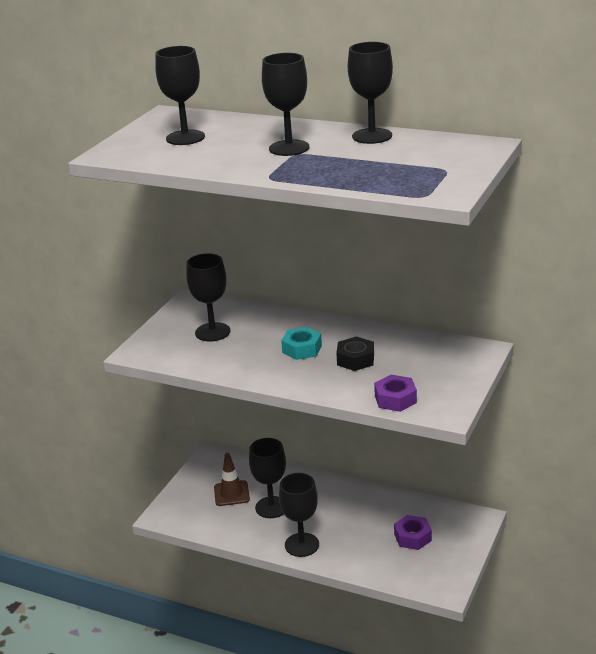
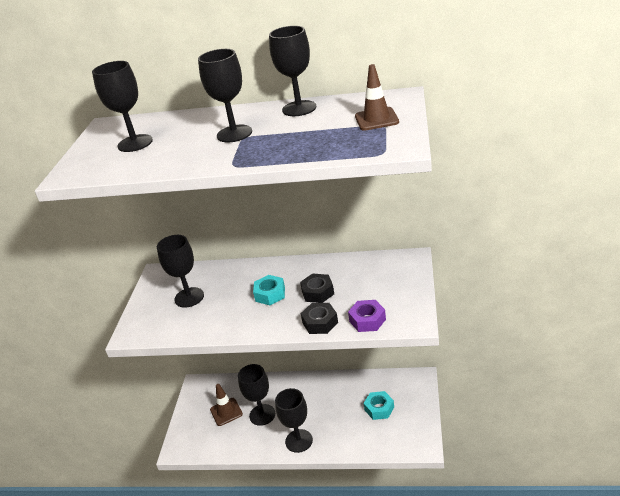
camera: 15 degrees left, 5 degrees up
(341, 389) = (320, 322): none -> black nut
(412, 537) = (379, 408): purple nut -> turquoise nut
(444, 162) = (376, 119): none -> brown traffic cone

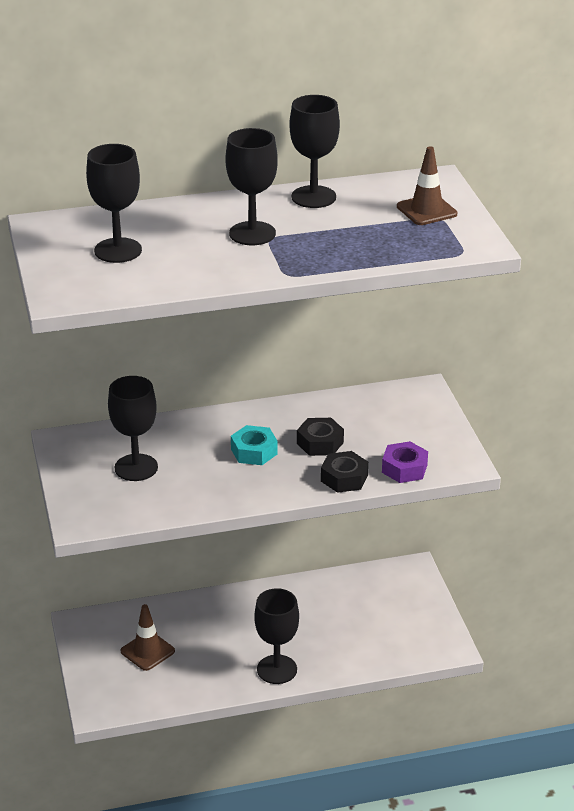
camera: 25 degrees left, 0 degrees up
(262, 415) = (205, 646): black goblet -> none
(379, 408) = (372, 613): turquoise nut -> none

